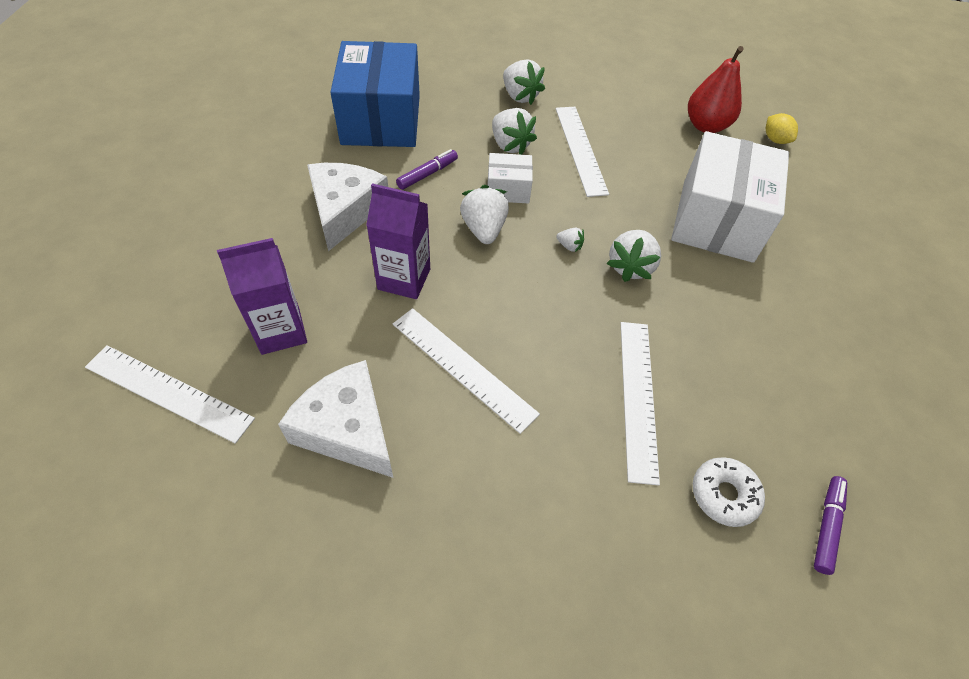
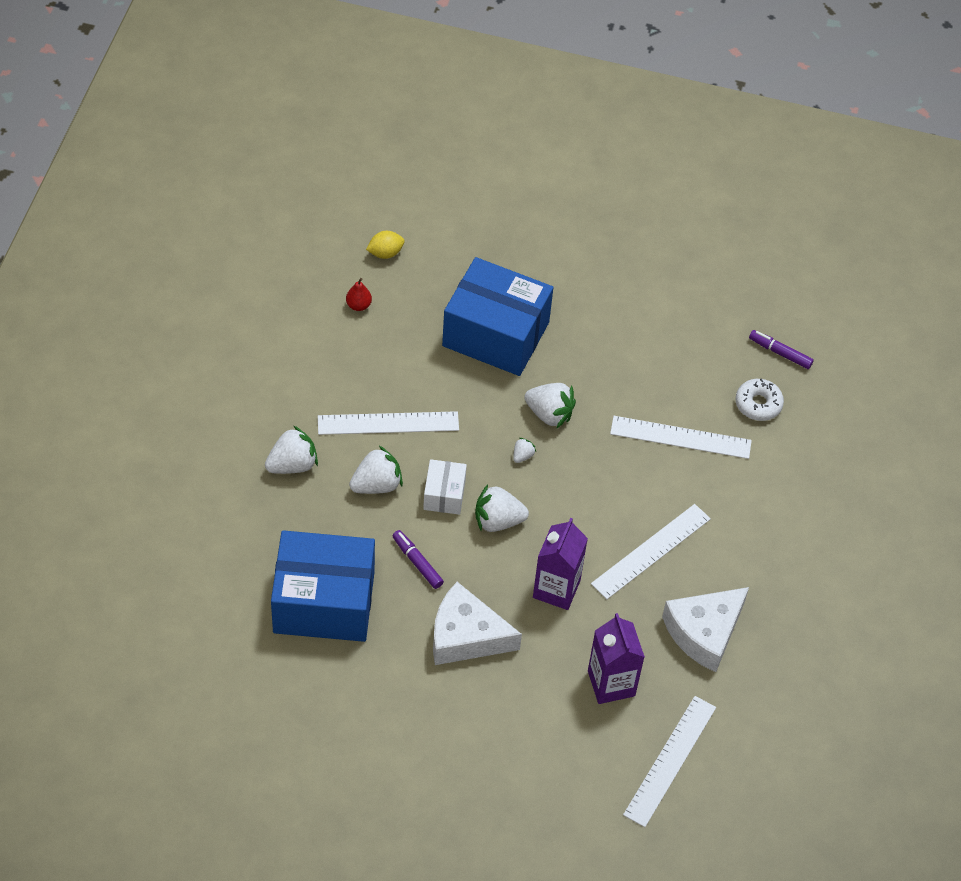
camera: 85 degrees left, 0 degrees up
(706, 126) = (358, 305): red pear -> red pear, size x0.49
(717, 220) = (495, 334): white box -> blue box

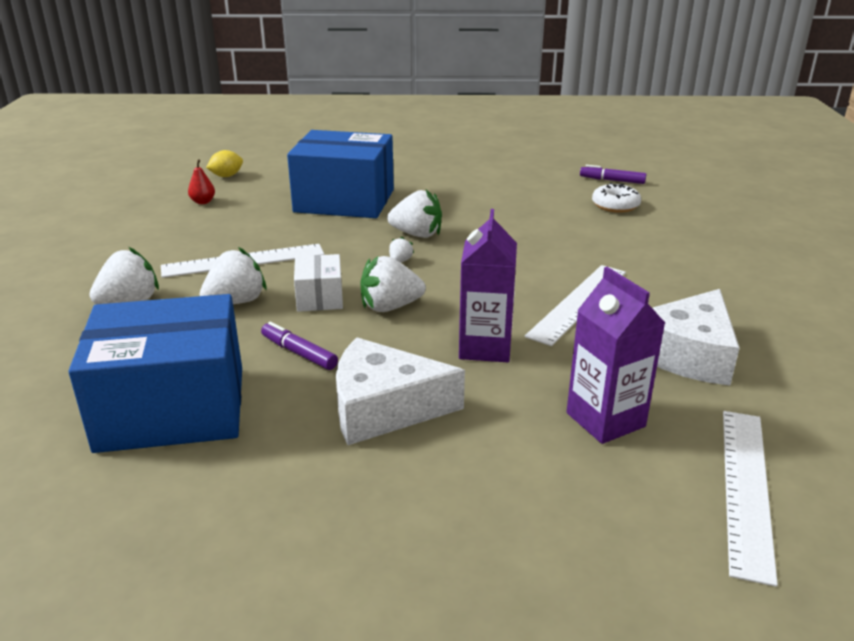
camera: 10 degrees left, 25 degrees down
(680, 437) = (557, 231): white ruler -> none

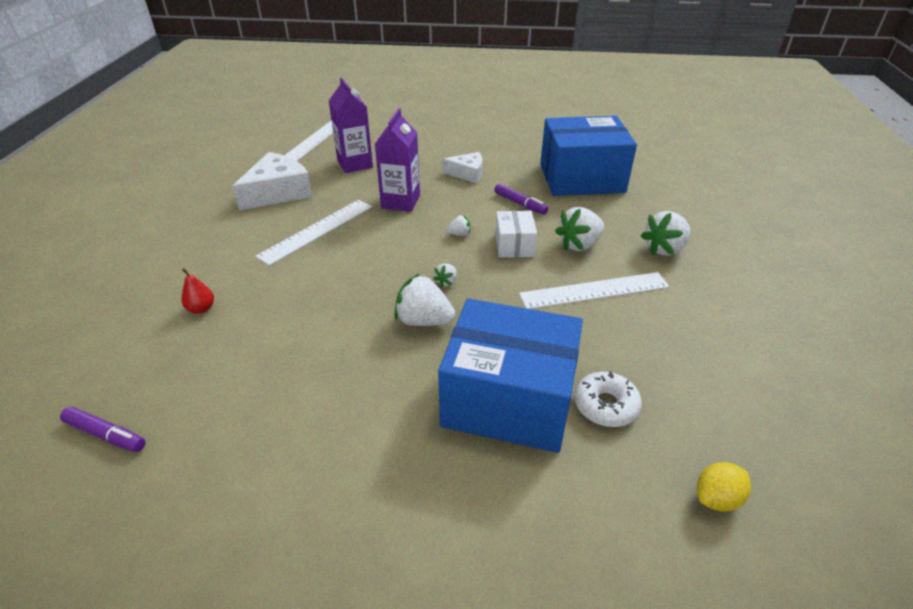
camera: 175 degrees left, 10 degrees up
(203, 202) = (703, 409): red pear -> red pear (201, 309)
(384, 408) = (467, 173): white cheese -> white cheese, size x0.60
(390, 307) = (459, 234): white strawberry -> white strawberry, size x0.49
(615, 205) = (165, 364): white donut -> white donut (605, 405)

